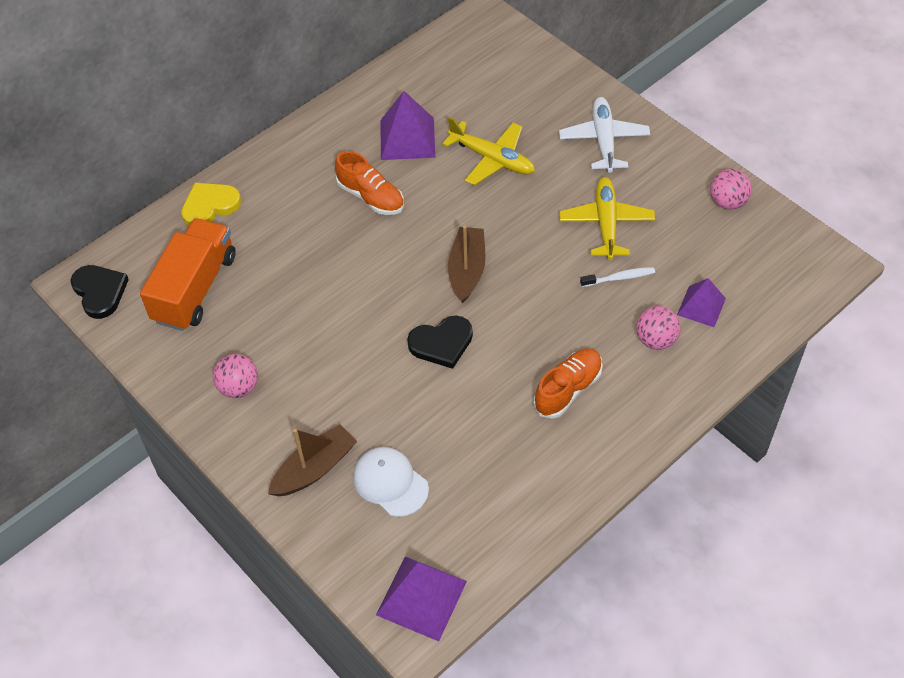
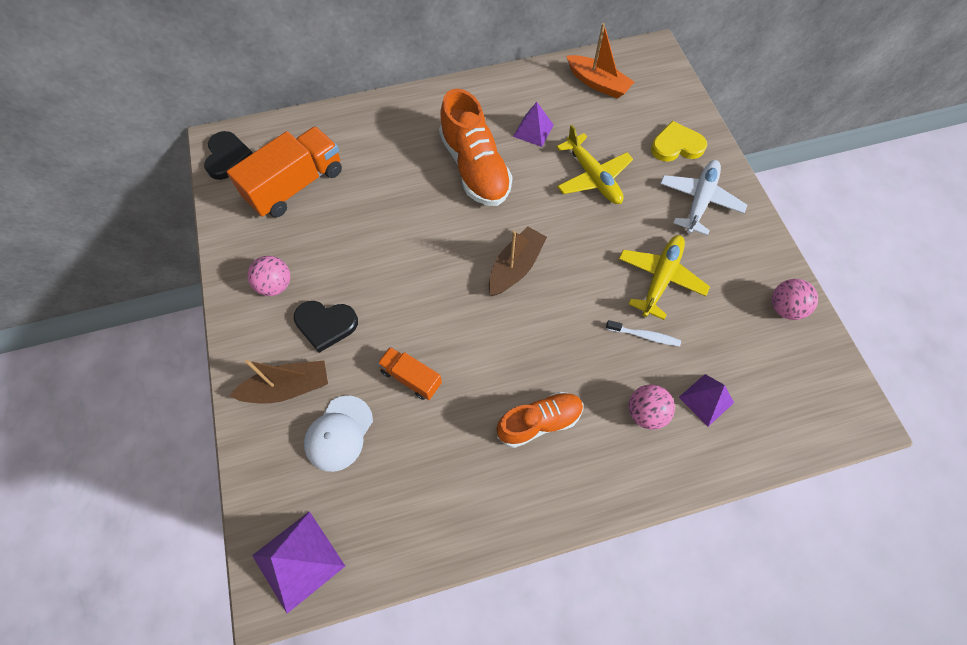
camera: 25 degrees right, 10 degrees up
(210, 206) = (348, 123): yellow heart -> yellow heart (676, 145)
(371, 197) = (475, 168): orange shoe -> orange shoe, size x1.57
(390, 483) = (339, 433): white cap -> white cap turned 135 degrees counterclockwise
(407, 138) = (533, 130): purple pyramid -> purple pyramid, size x0.65
(428, 407) = (411, 377): none -> orange truck
(441, 343) = (456, 324): black heart -> black heart (326, 325)
(445, 68) = (598, 83): none -> orange boat

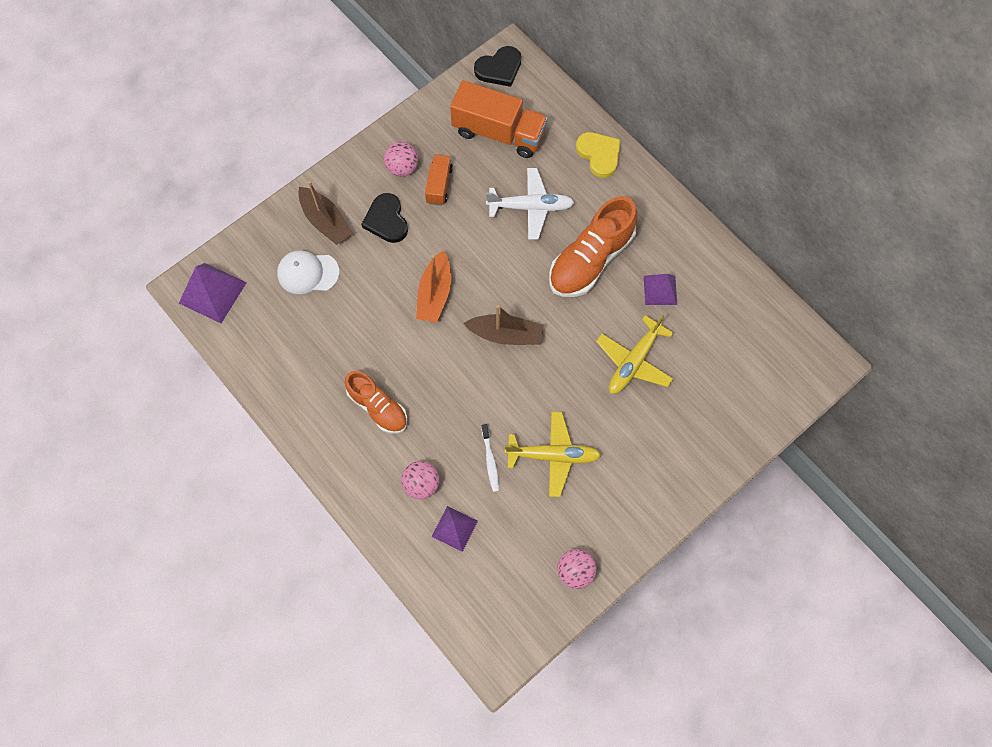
camera: 65 degrees right, 5 degrees up
(411, 377) = (372, 301): orange truck -> orange truck (439, 185)
(598, 83) = (752, 324): orange boat -> orange boat (435, 294)
(676, 145) = (713, 423): yellow heart -> yellow heart (599, 155)
(699, 201) = (656, 464): white plane -> white plane (530, 207)

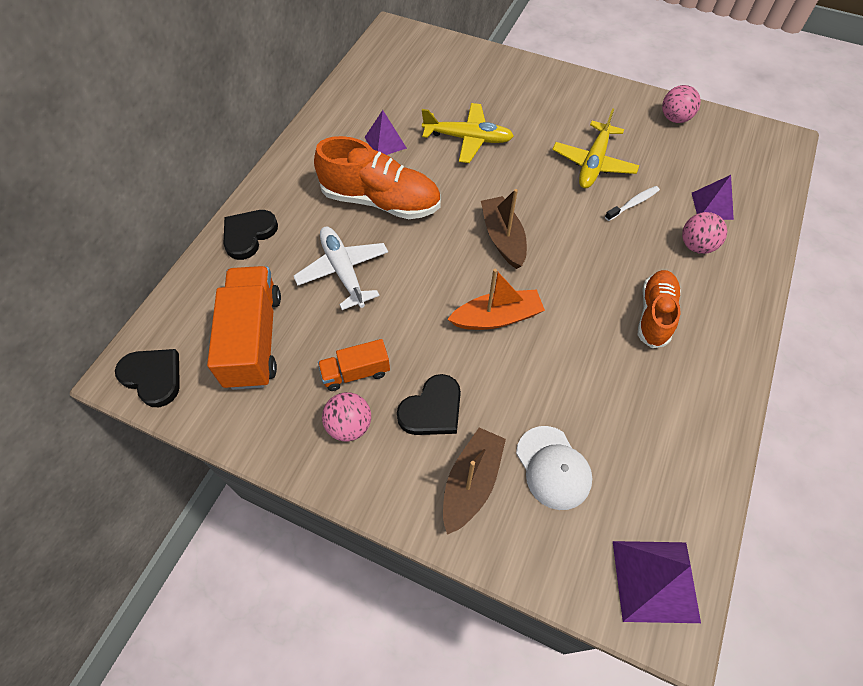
camera: 115 degrees left, 10 degrees down
(553, 456) = (593, 163): yellow plane -> yellow plane turned 135 degrees counterclockwise
(599, 155) = (249, 235): yellow heart -> black heart

